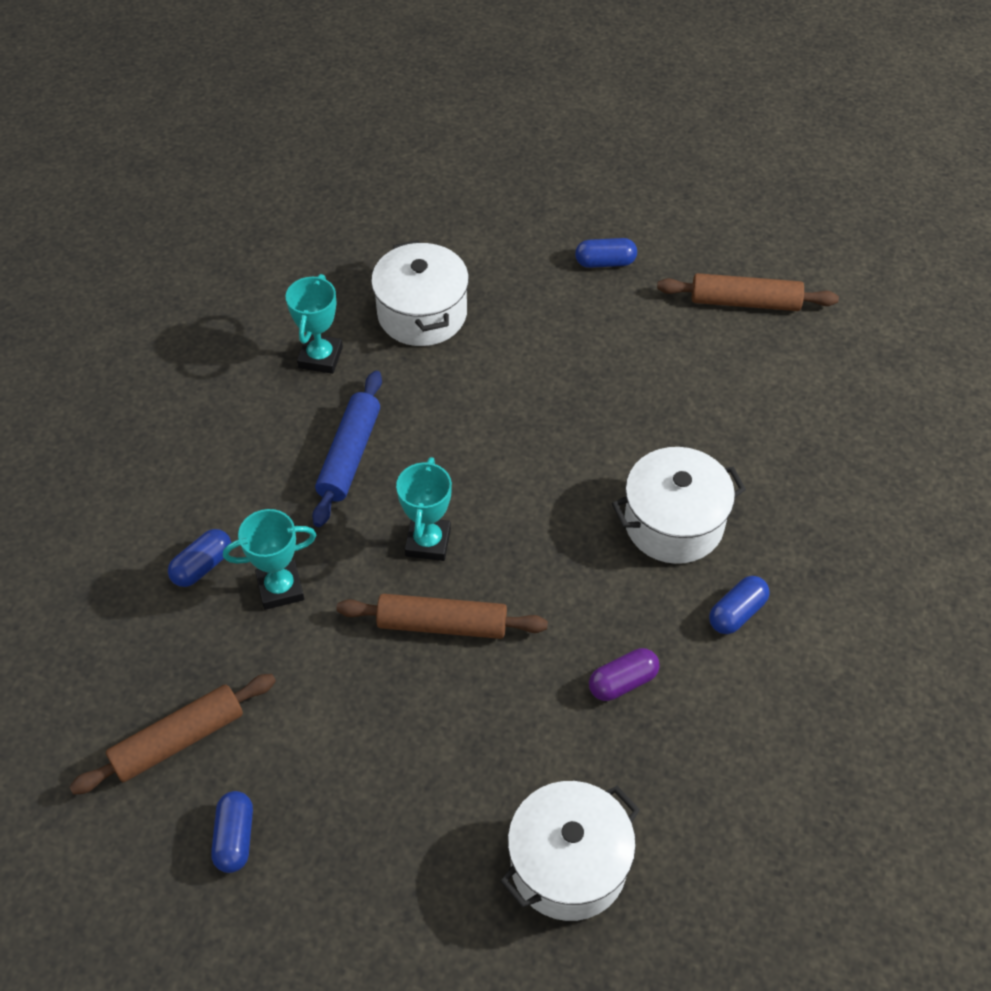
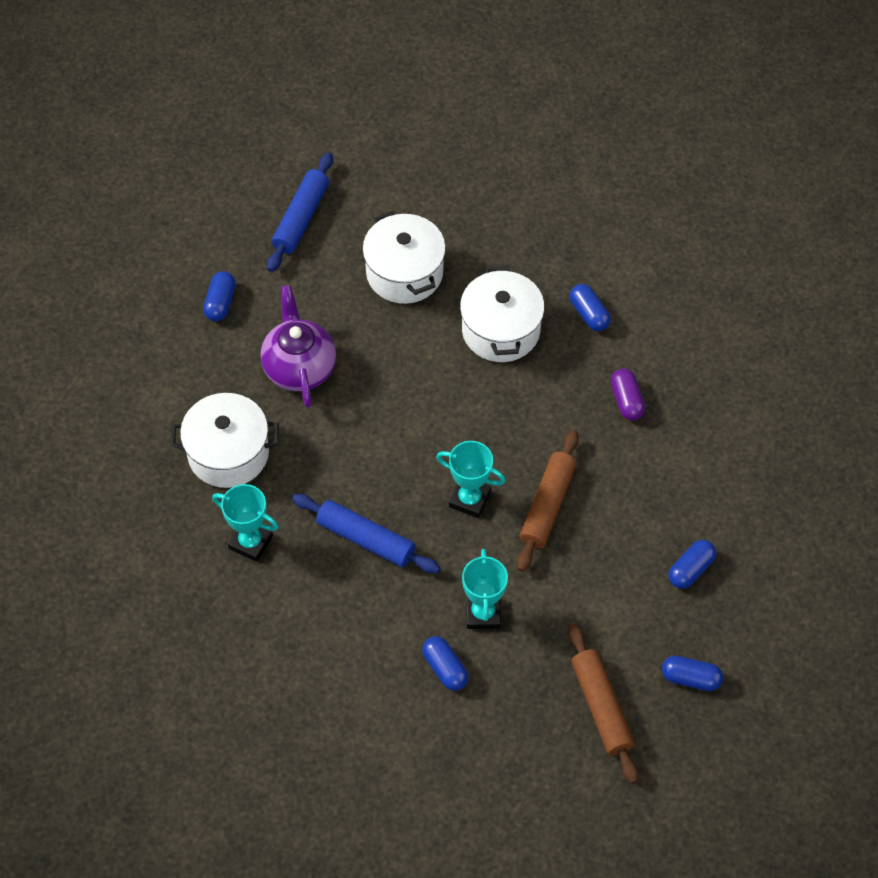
camera: 75 degrees left, 5 degrees up
(393, 808) = (690, 570): none -> blue capsule
(549, 346) = (299, 367): none -> purple teapot
(568, 864) = (756, 470): white pot -> white pot (404, 273)
(745, 302) = (301, 218): brown rolling pin -> blue rolling pin

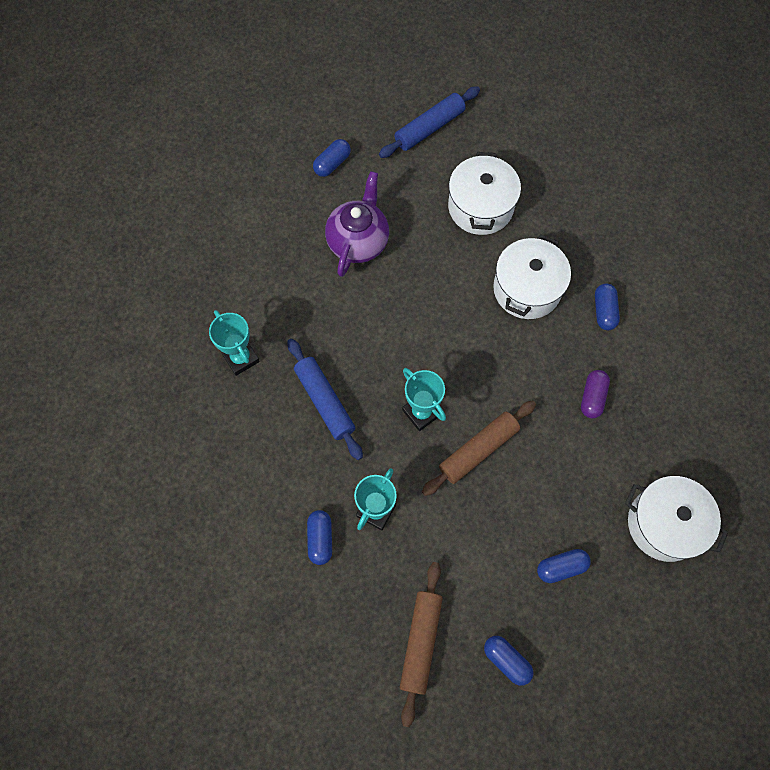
camera: 30 degrees right, 10 degrees up
(228, 453) = (267, 281): white pot -> white pot (664, 524)

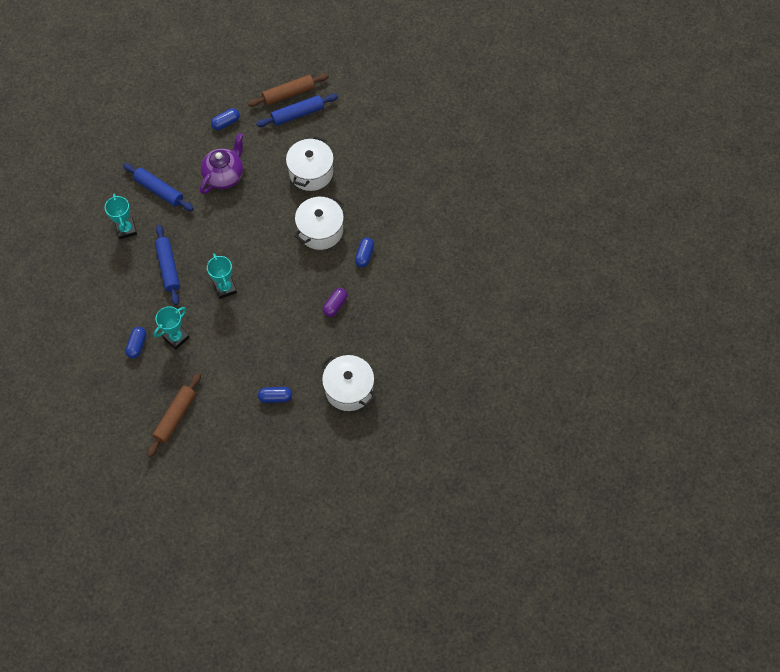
camera: 15 degrees right, 5 degrees down
(269, 286) = (159, 190): none -> blue rolling pin
(478, 450) = (252, 319): brown rolling pin -> brown rolling pin (289, 94)
(506, 660) = (222, 439): blue capsule -> none

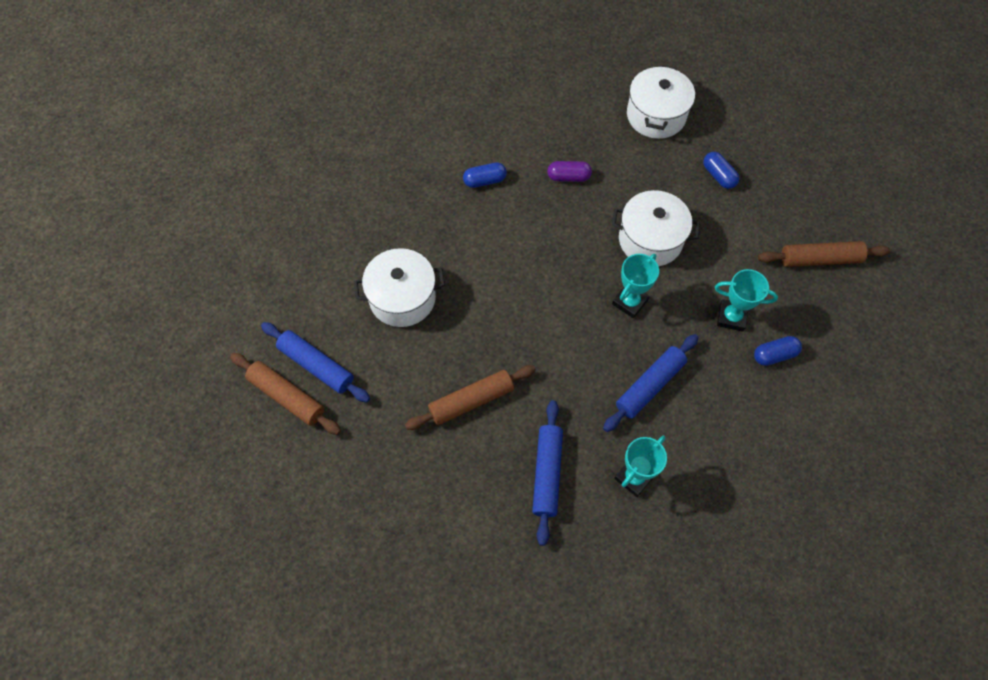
camera: 120 degrees left, 0 degrees up
(224, 176) = (471, 401): purple teapot -> brown rolling pin
(226, 123) = (383, 452): blue capsule -> none
(320, 230) = (481, 243): white pot -> white pot (650, 240)

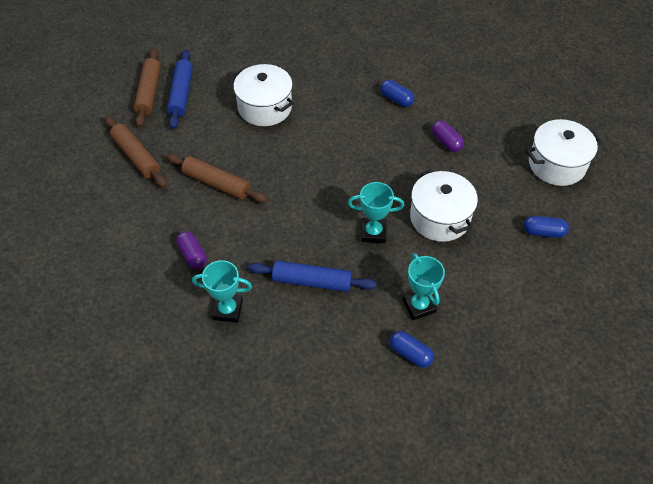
camera: 55 degrees right, 10 degrees down
(547, 473) = (192, 255): blue rolling pin -> purple capsule
(718, 176) = (543, 232): blue capsule -> blue capsule turned 75 degrees clockwise
(820, 259) = (534, 344): brown rolling pin -> brown rolling pin (136, 157)

